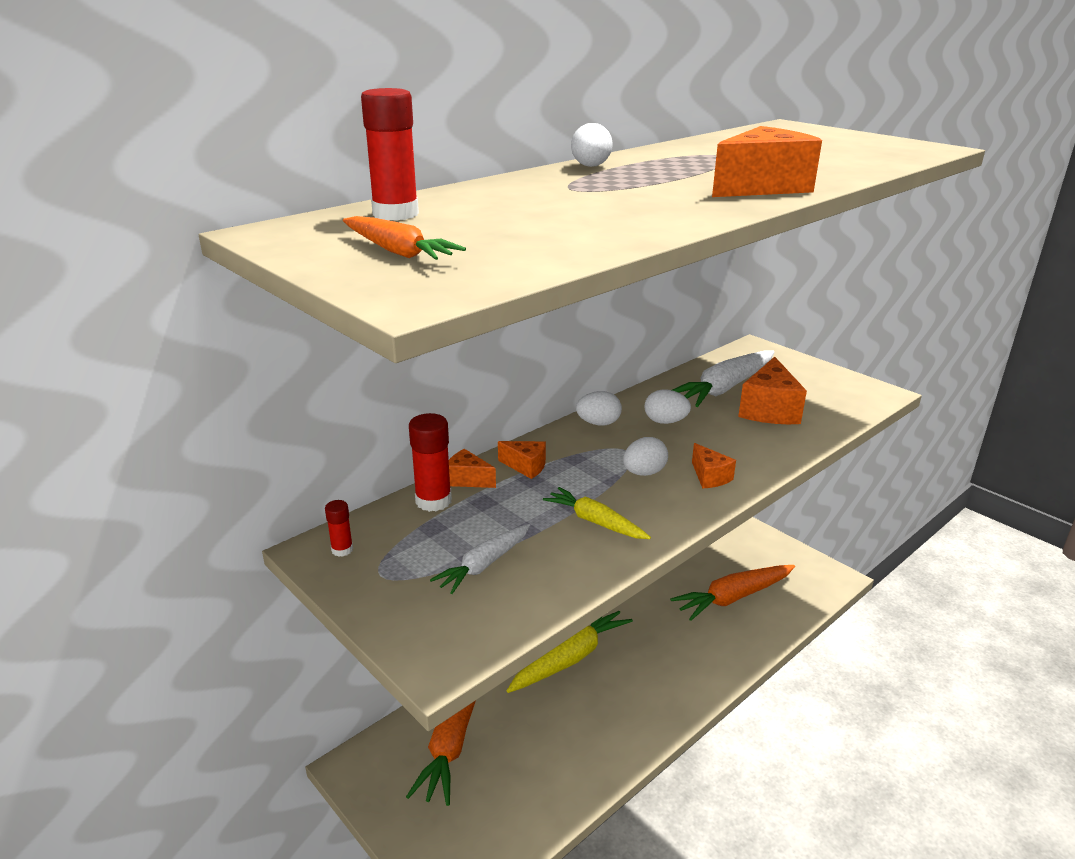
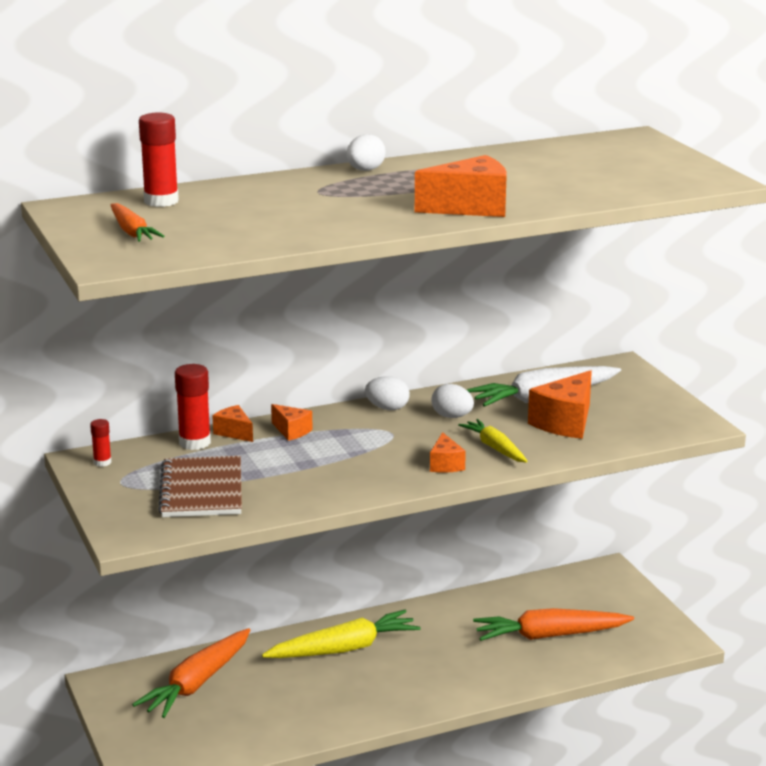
camera: 20 degrees right, 5 degrees down
(484, 565) = (201, 490): white carrot -> brown notebook
(595, 522) = (314, 478): yellow carrot -> yellow carrot (495, 448)
(644, 473) = (390, 452): white egg -> none

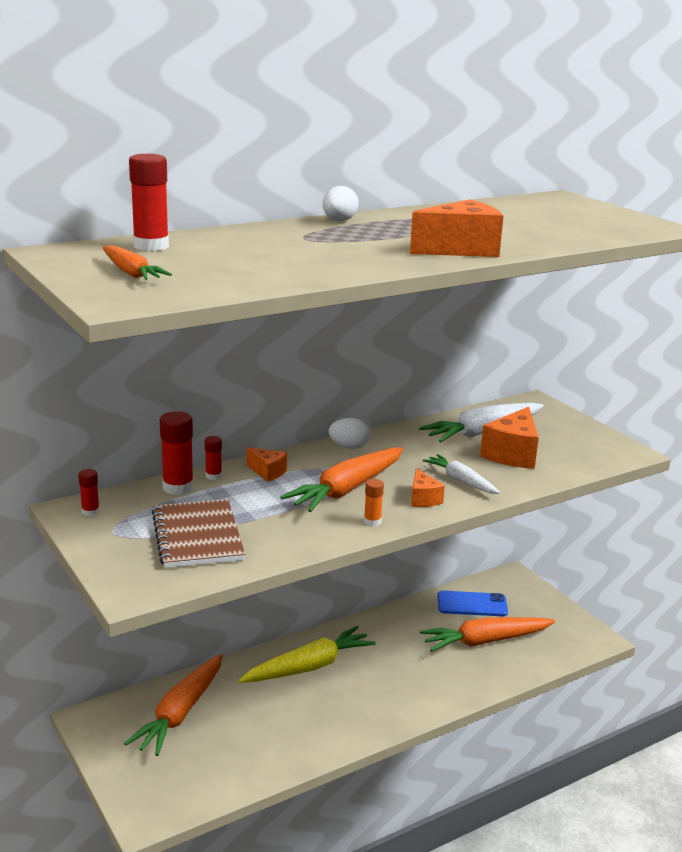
camera: 10 degrees left, 0 degrees up
(234, 432) = (213, 476): orange cheese -> red glue stick
(368, 452) = (347, 489): none -> orange carrot
(383, 484) = (372, 521): none -> orange glue stick
(452, 416) = (410, 452): white egg -> none
(495, 448) = (461, 481): yellow carrot -> white carrot
(548, 597) = (472, 604): none -> blue phone

